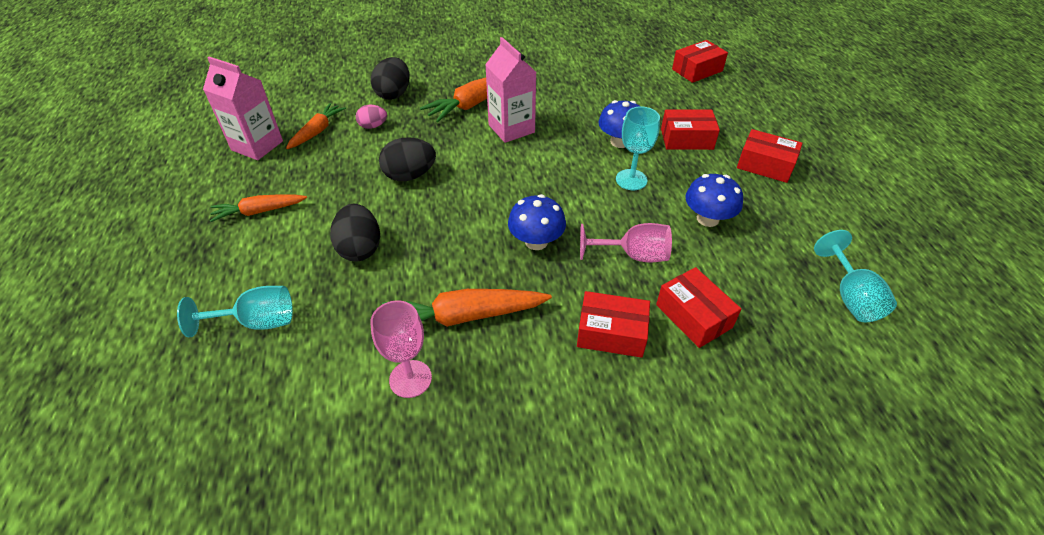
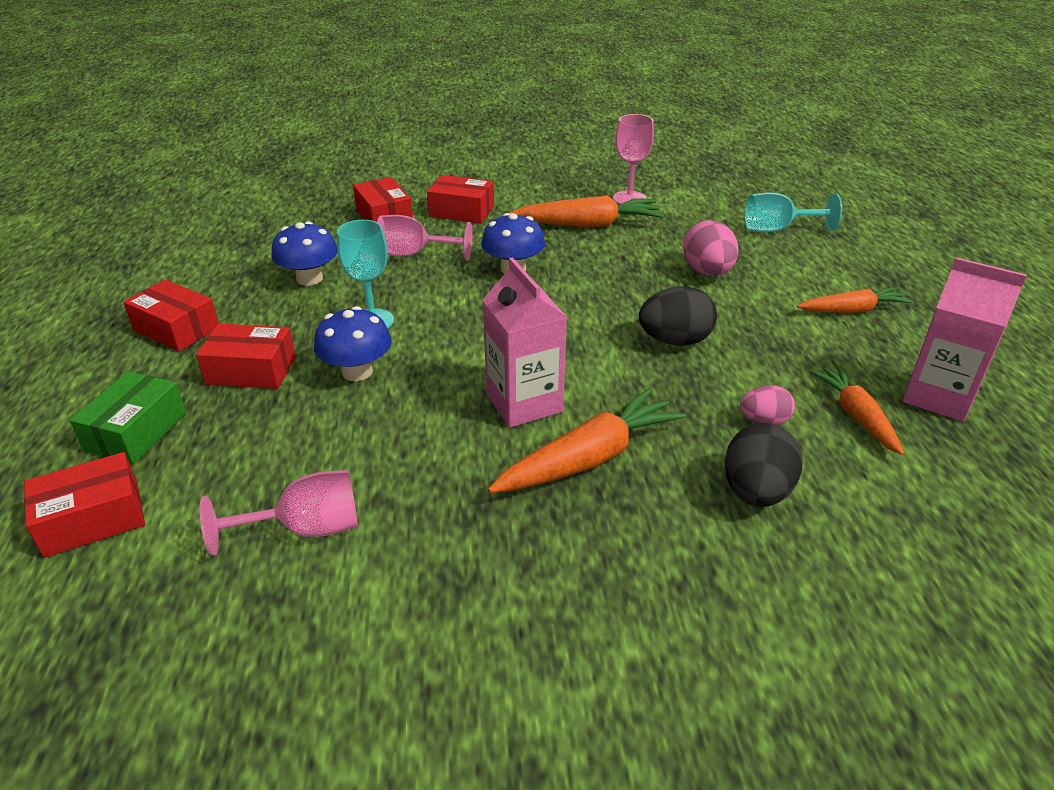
camera: 175 degrees left, 10 degrees down
(317, 131) = (856, 416): orange carrot -> orange carrot turned 135 degrees clockwise
(360, 248) = (707, 272): black egg -> pink egg
(600, 71) = (306, 529): none -> pink goblet
(718, 103) = (136, 432): none -> green box
(850, 297) = (232, 221): turquoise goblet -> none

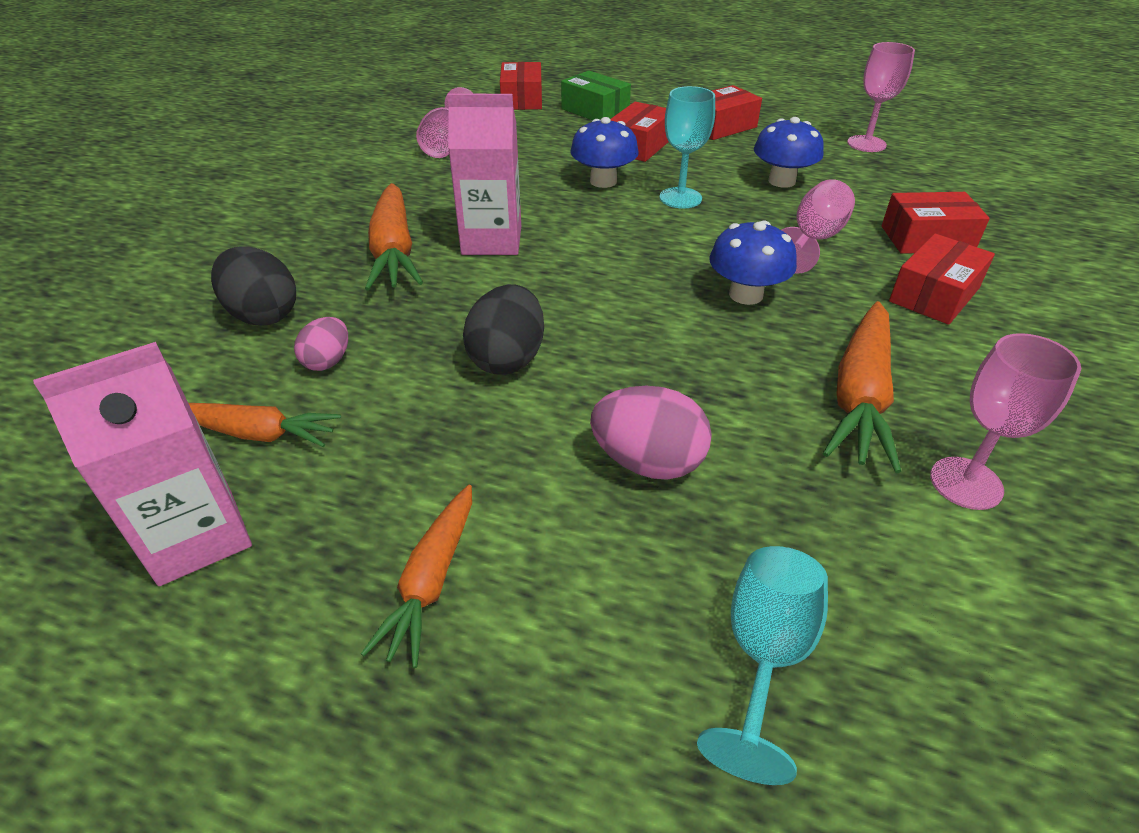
camera: 115 degrees right, 5 degrees up
(205, 249) = (866, 144): none -> pink goblet

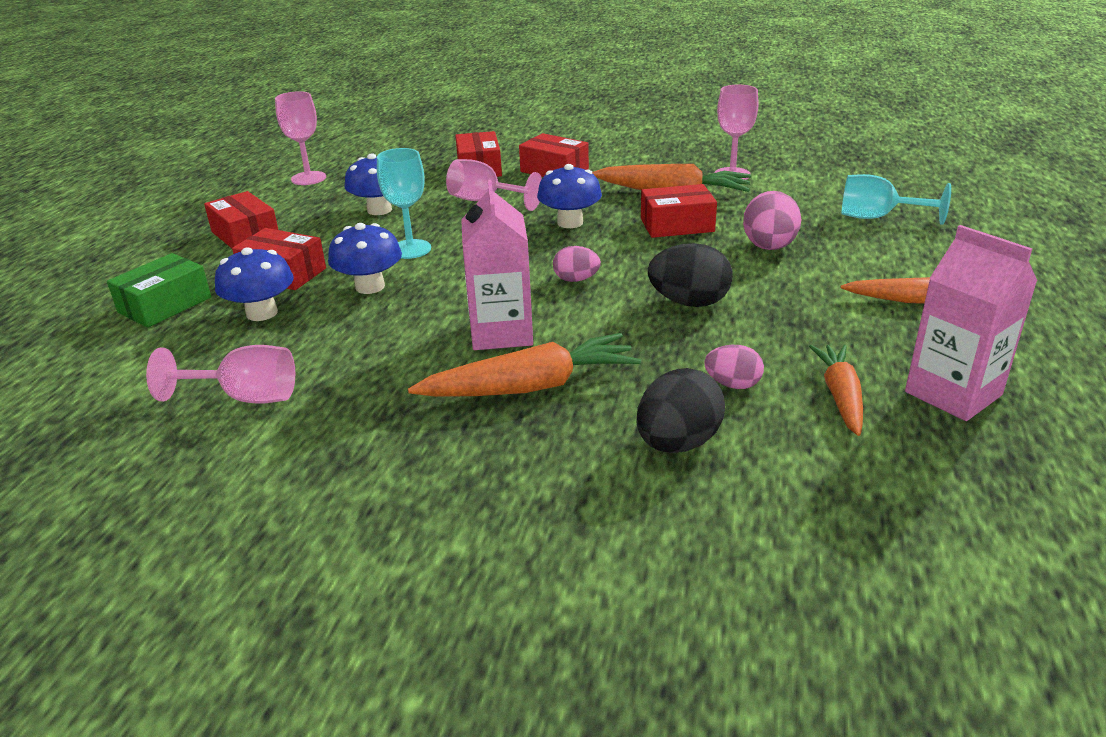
camera: 95 degrees left, 10 degrees down
(521, 99) = (92, 361): red box -> red box (677, 225)
(569, 143) = (262, 313): none -> blue mushroom
(587, 287) = (576, 280): none -> pink egg

